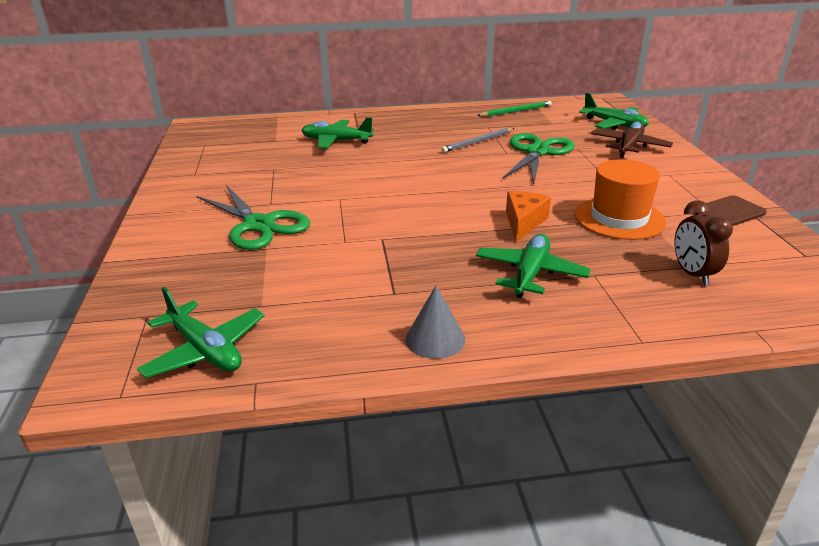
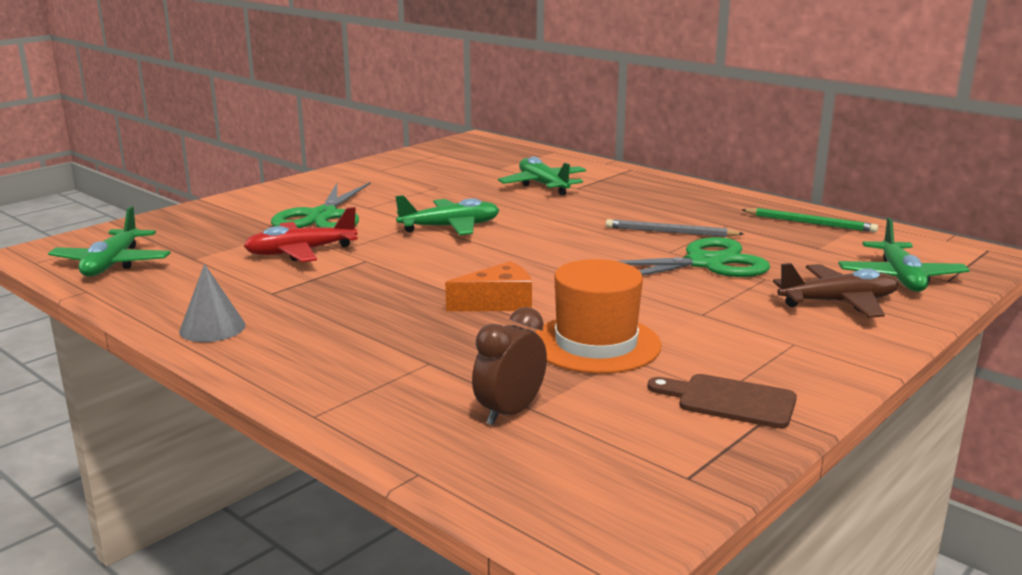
camera: 50 degrees right, 10 degrees down
(325, 256) = (301, 252): none -> red plane
(530, 273) = (386, 333): green plane -> green plane (450, 227)

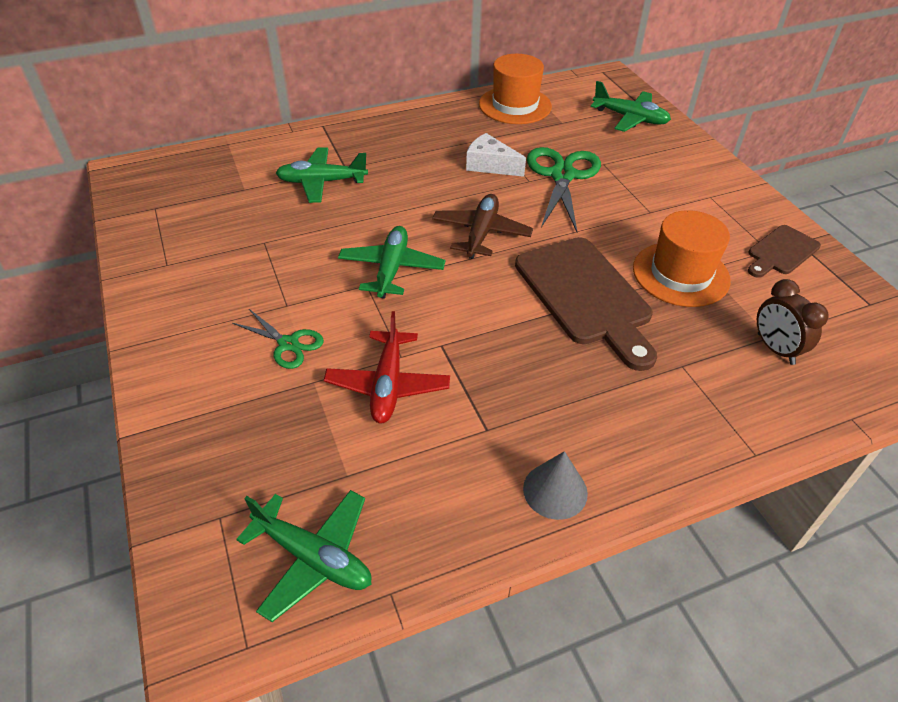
camera: 65 degrees left, 25 degrees up
(323, 216) = (288, 344): green scissors -> green scissors, size x0.56
(498, 303) = (585, 296): orange cheese -> brown cutting board
(670, 232) = (490, 165): grey pencil -> white cheese
(810, 223) = (515, 105): green pencil -> orange hat
(838, 302) = (657, 155): brown plane -> brown plane (481, 233)

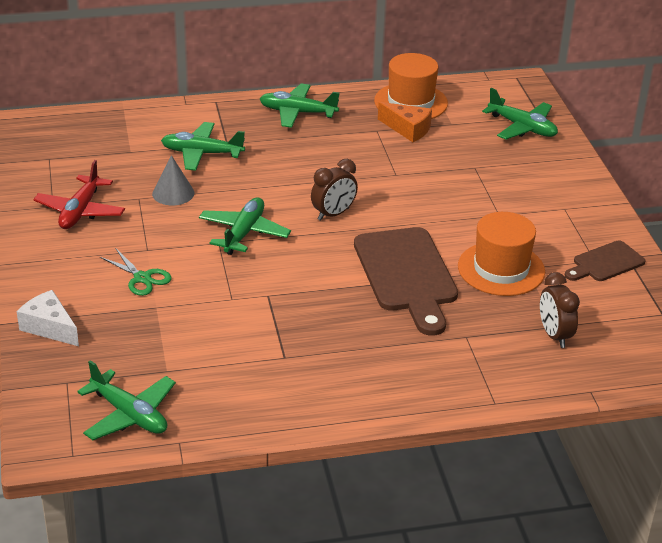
camera: 10 degrees right, 10 degrees down
(388, 385) = (215, 317): red plane -> red plane (80, 211)
(408, 128) = (297, 113): none -> green plane
(481, 233) = (333, 214): brown plane -> brown clock
(490, 165) = (364, 156): white cheese -> white cheese (49, 327)
(522, 132) = (408, 129): none -> orange cheese
(555, 490) = (323, 402): grey cone -> grey cone (173, 193)
(562, 176) = (429, 173): green scissors -> none

